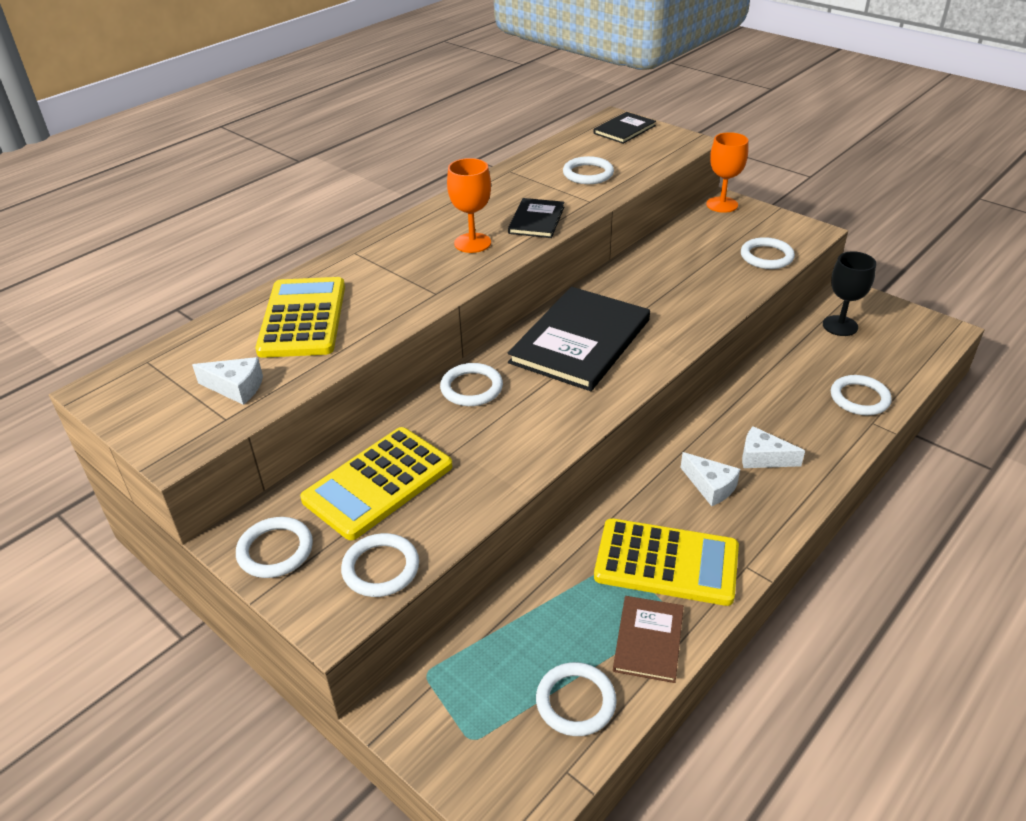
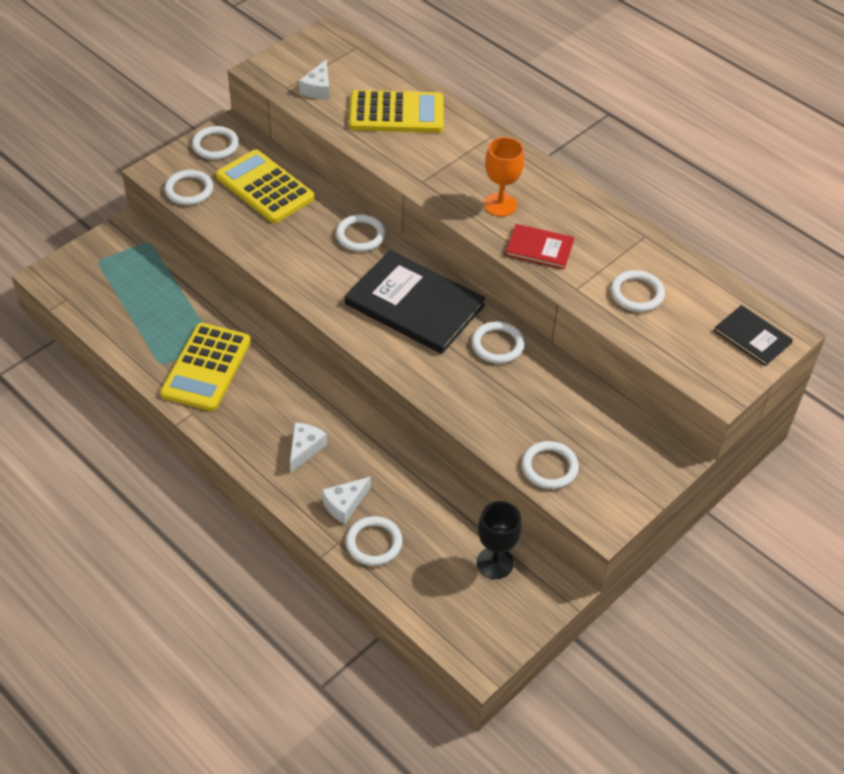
camera: 90 degrees right, 10 degrees up
(536, 220) = (539, 248): black book -> red book
(576, 701) = (109, 307): white ring -> white ring (497, 345)
(648, 640) = (144, 348): brown book -> none
(710, 486) = (278, 407): white cheese -> white cheese (344, 504)
(722, 205) = (667, 452): orange goblet -> none

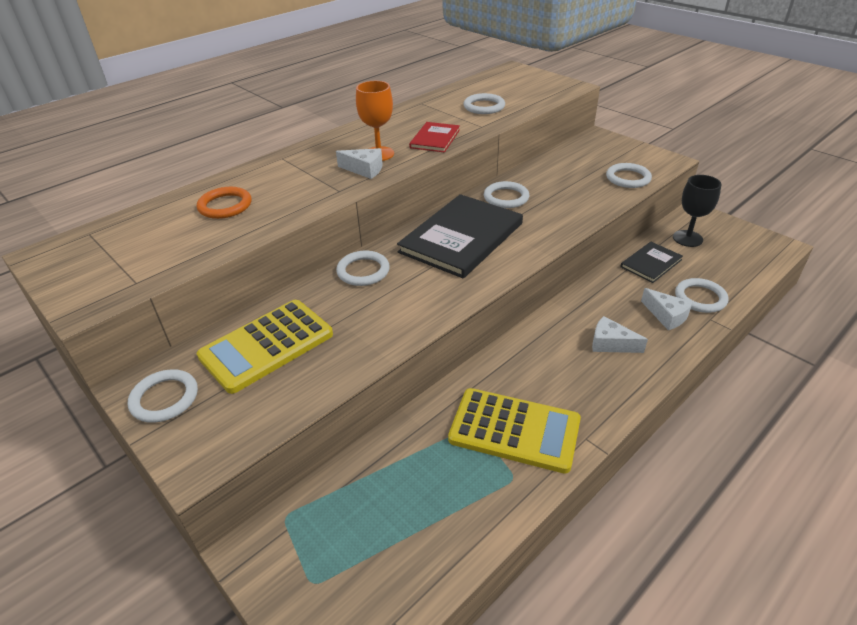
camera: 85 degrees left, 10 degrees down
(189, 190) = (250, 420): white ring -> none
(318, 89) = (153, 258): white cheese -> white cheese (364, 169)
(396, 113) = (225, 206): yellow calculator -> orange ring
(752, 337) = (519, 76): black book -> black book (651, 263)

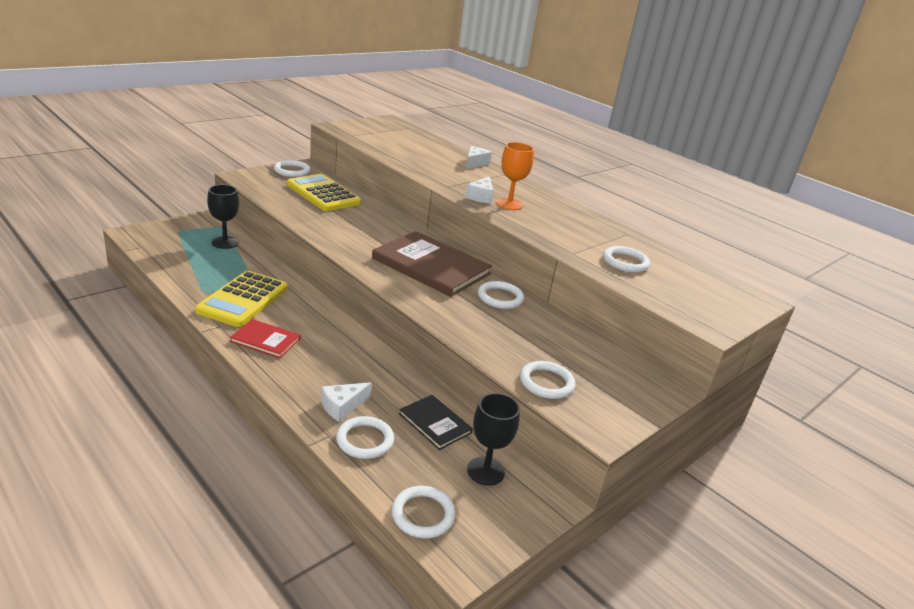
camera: 85 degrees right, 10 degrees down
(225, 206) = (432, 155): orange ring -> none
(349, 497) = (225, 242): none -> black goblet
(363, 271) = (393, 225): white ring -> white ring (423, 514)
(435, 139) = (541, 228): red book -> red book (265, 340)
(461, 238) = (431, 266): black book -> brown book
(610, 344) = (314, 362): white cheese -> white cheese (475, 163)

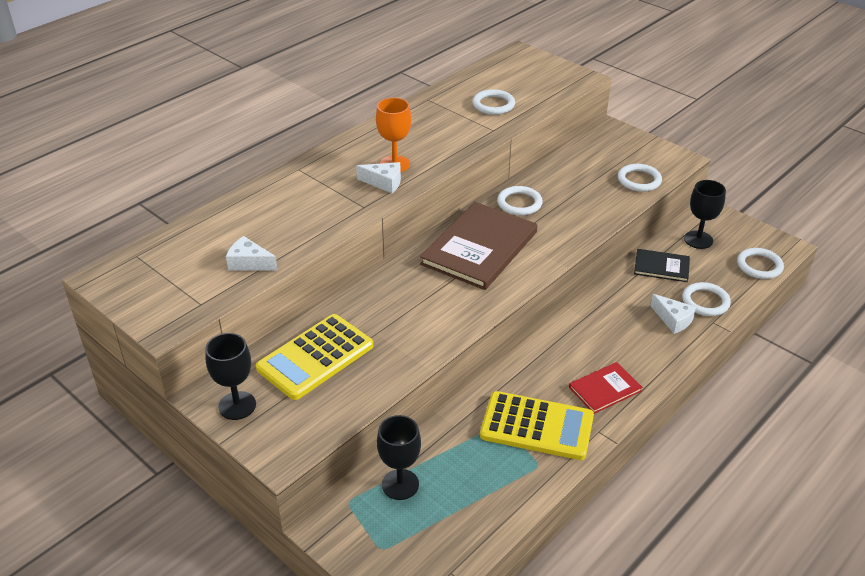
camera: 90 degrees left, 10 degrees up
(265, 340) = (605, 389): red book -> red book turned 45 degrees clockwise
(292, 171) = (237, 405): white ring -> black goblet
(435, 423) = (661, 267): black book -> black book turned 60 degrees clockwise
(475, 163) = (269, 190): white cheese -> white cheese (249, 263)

